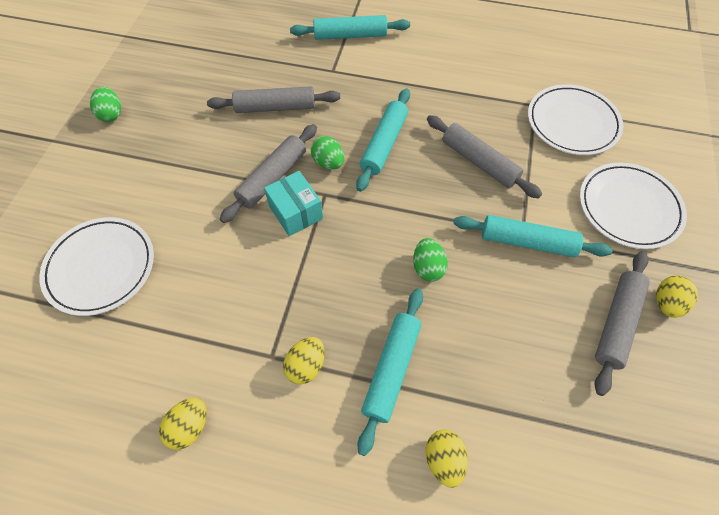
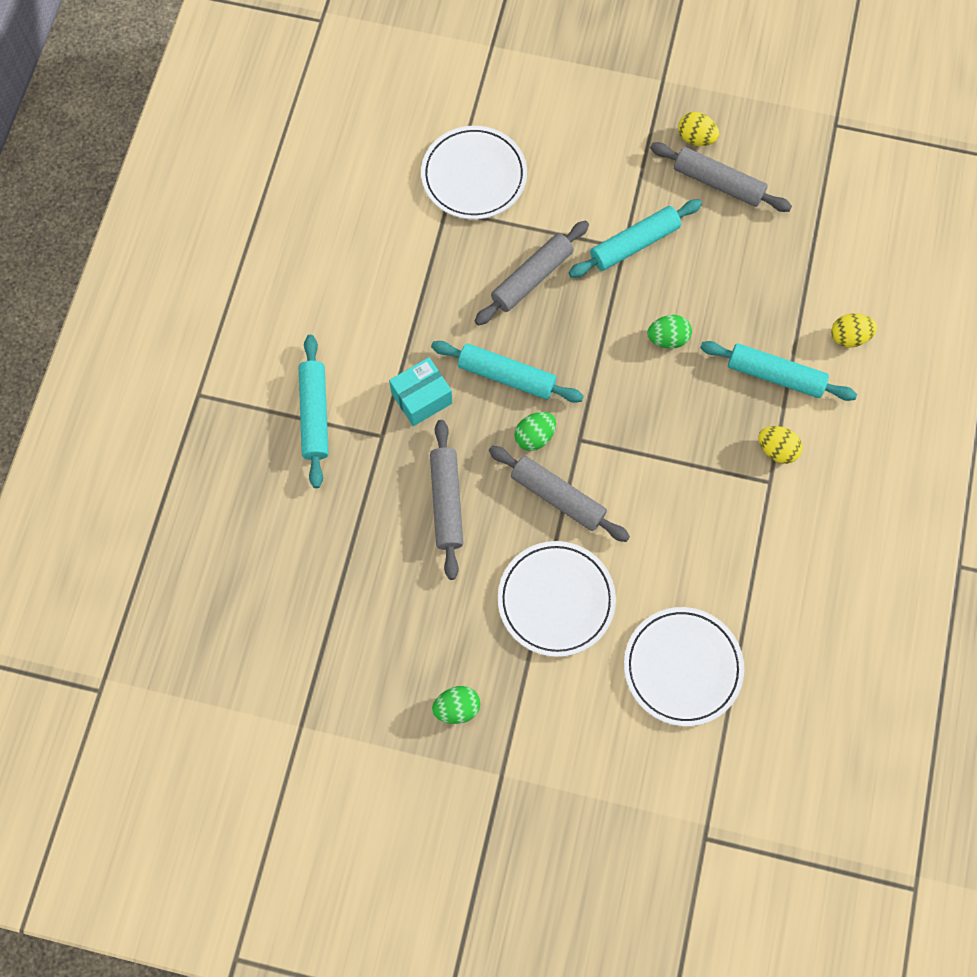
camera: 90 degrees left, 10 degrees up
(189, 426) = (840, 547): yellow egg -> none
(296, 212) = (604, 469): turquoise box -> turquoise box (421, 398)
(527, 242) = (634, 244): turquoise rolling pin -> turquoise rolling pin turned 45 degrees clockwise
(628, 208) = (590, 145): white plate -> white plate (556, 600)

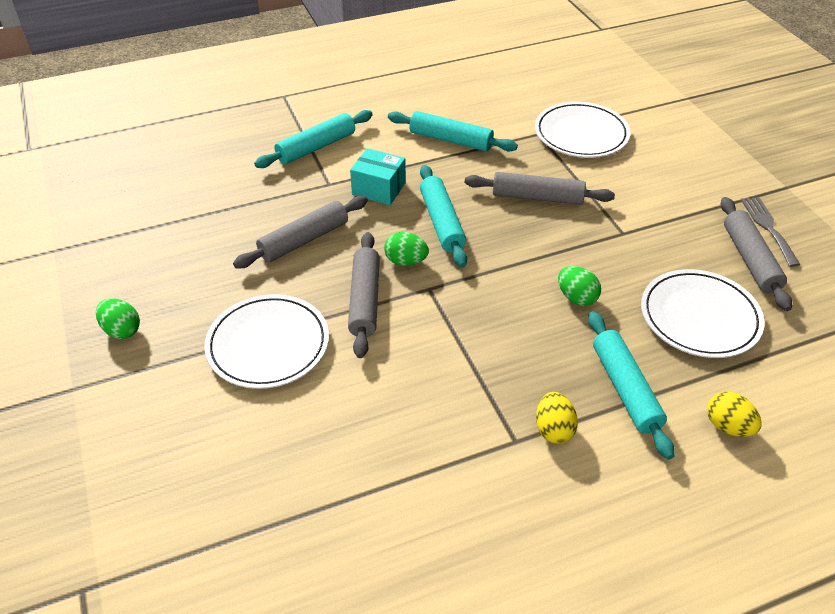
camera: 55 degrees right, 25 degrees down
(634, 244) = (633, 237): turquoise rolling pin -> turquoise rolling pin (450, 140)
(682, 667) = (265, 471): white plate -> white plate (699, 317)
(695, 138) = (768, 228): yellow egg -> grey fork

